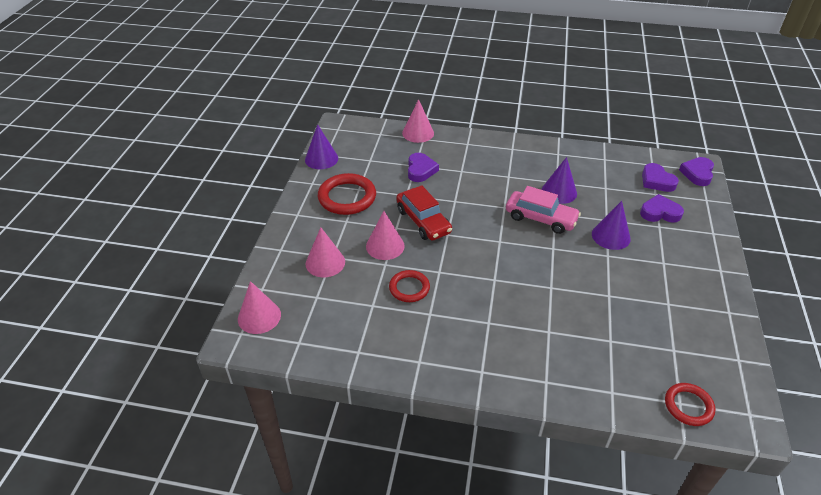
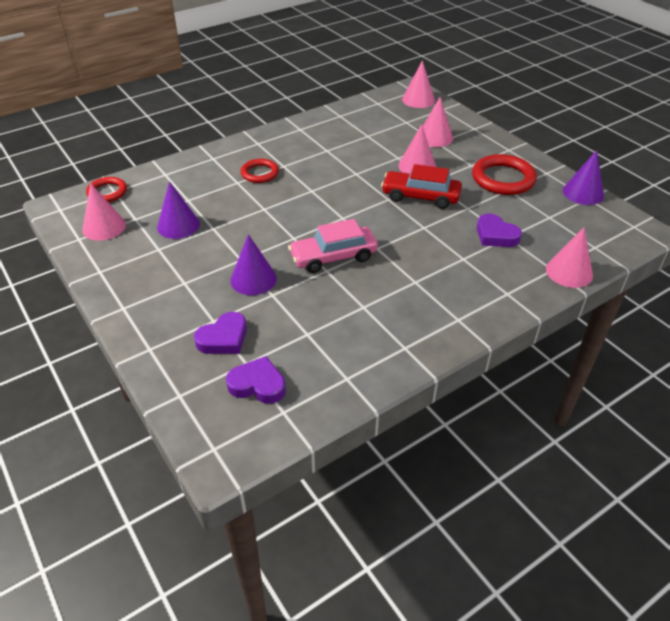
camera: 135 degrees right, 0 degrees up
(409, 288) = (360, 154): red ring -> red ring (260, 173)
(559, 192) = (348, 296): purple cone -> purple cone (178, 225)
(697, 174) = (214, 437): purple heart -> none
(709, 358) = (104, 227): none -> pink cone

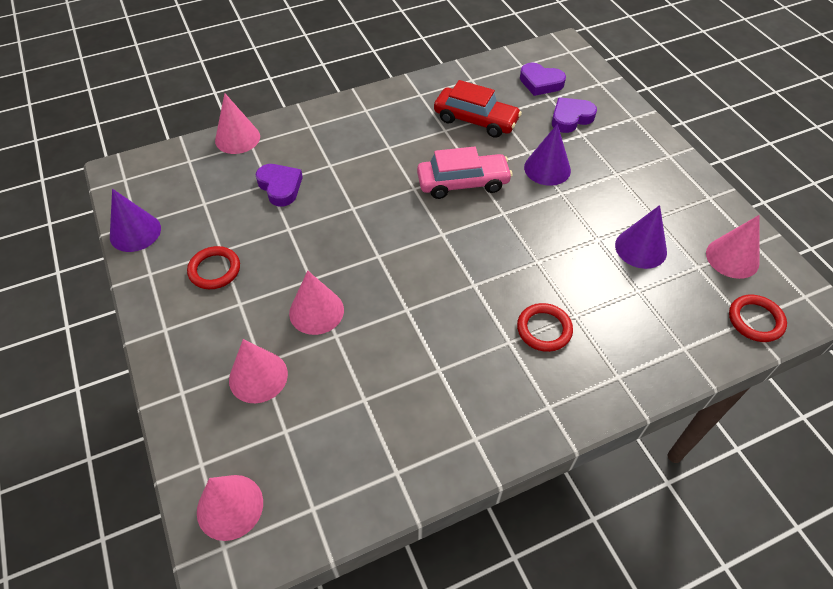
camera: 170 degrees left, 10 degrees up
(420, 197) = (336, 253): red car -> red car (475, 120)
(503, 179) = (214, 270): red ring -> red ring, size x0.61

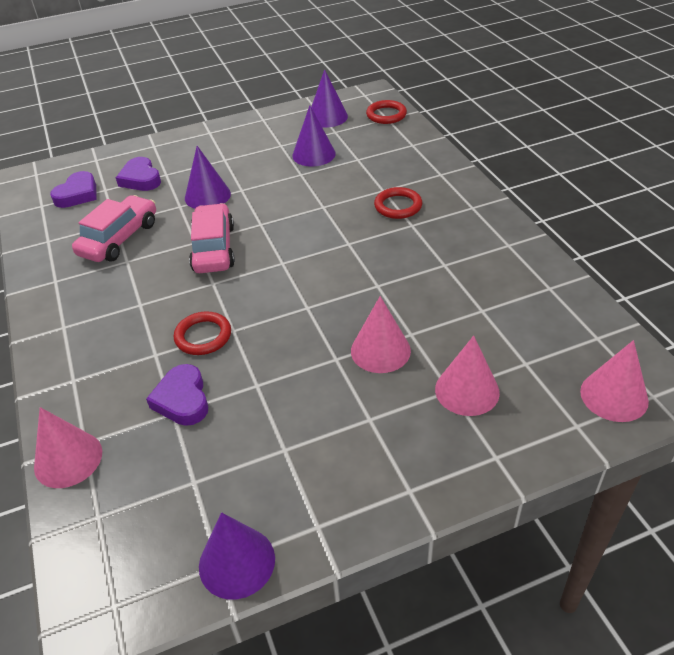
camera: 85 degrees left, 10 degrees down
(214, 270) = (317, 451): red ring -> red ring (203, 336)
(280, 187) = (182, 399): purple heart -> purple heart turned 75 degrees counterclockwise
(475, 120) = (119, 239): red car -> pink car
(732, 258) = (327, 117): pink cone -> purple cone

